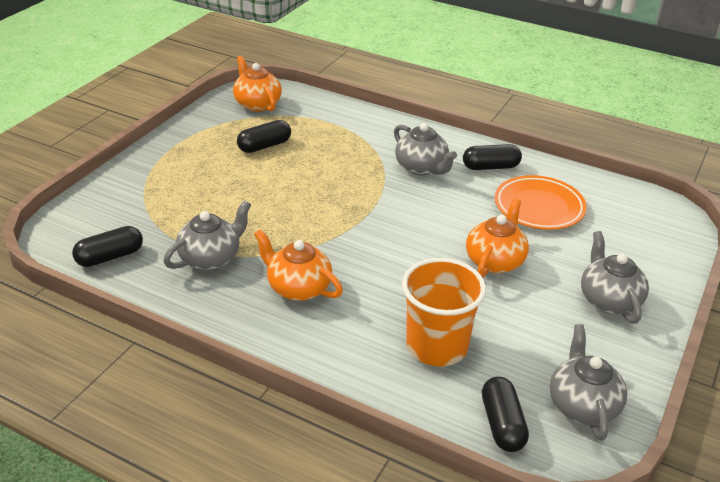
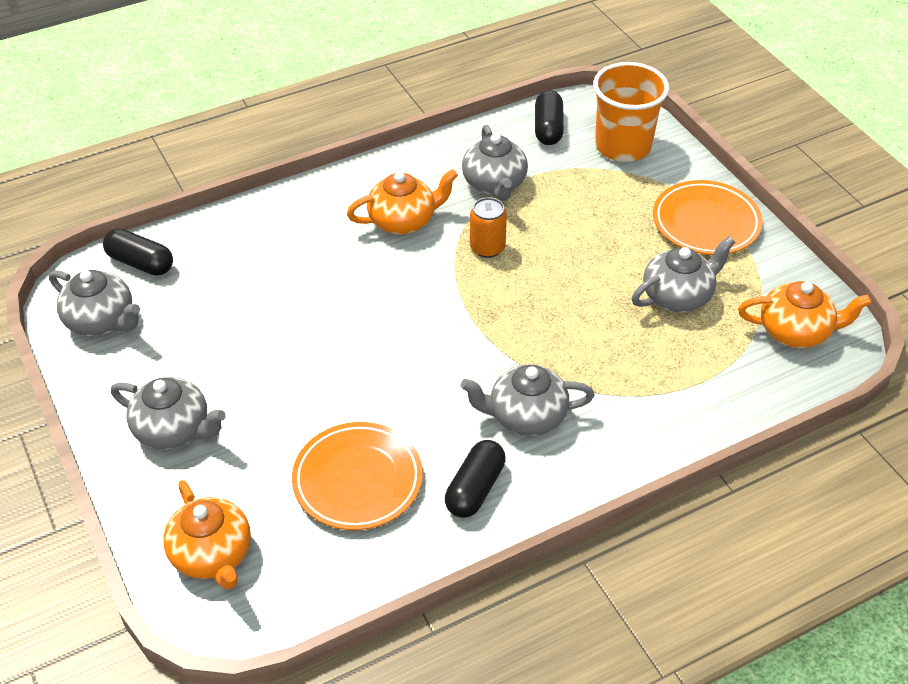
camera: 125 degrees right, 10 degrees up
(179, 154) = (706, 223): none -> orange plate
(264, 146) = (678, 296): black capsule -> grey teapot
(290, 234) = (487, 248): none -> orange can
(436, 346) = (250, 270): orange cup -> orange cup (623, 146)
(495, 261) = (310, 377): orange teapot -> orange teapot (212, 555)

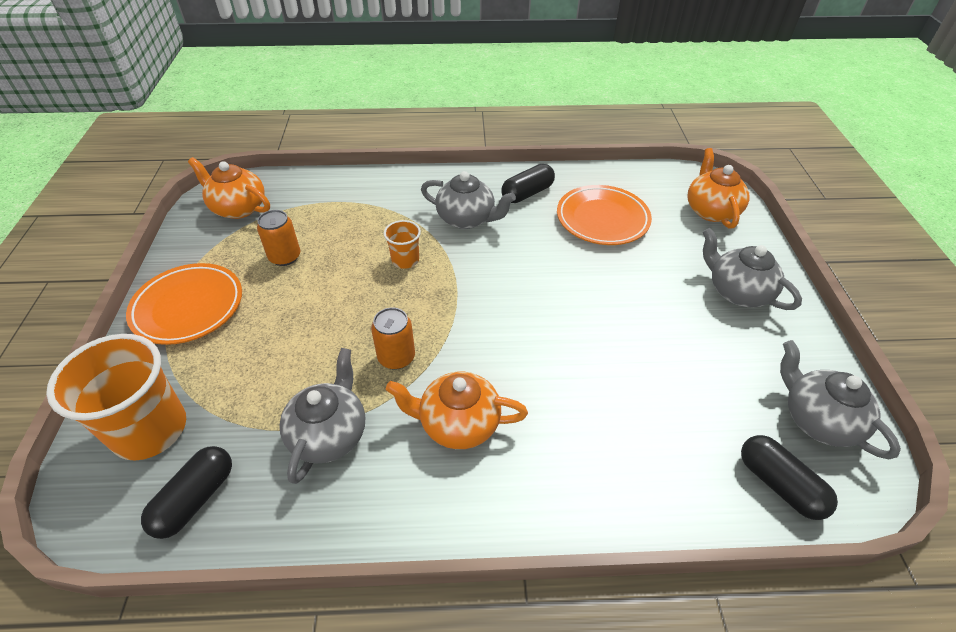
camera: 155 degrees left, 0 degrees up
(554, 337) = (405, 260): none -> orange cup
(678, 296) = (285, 257): grey teapot -> orange can

